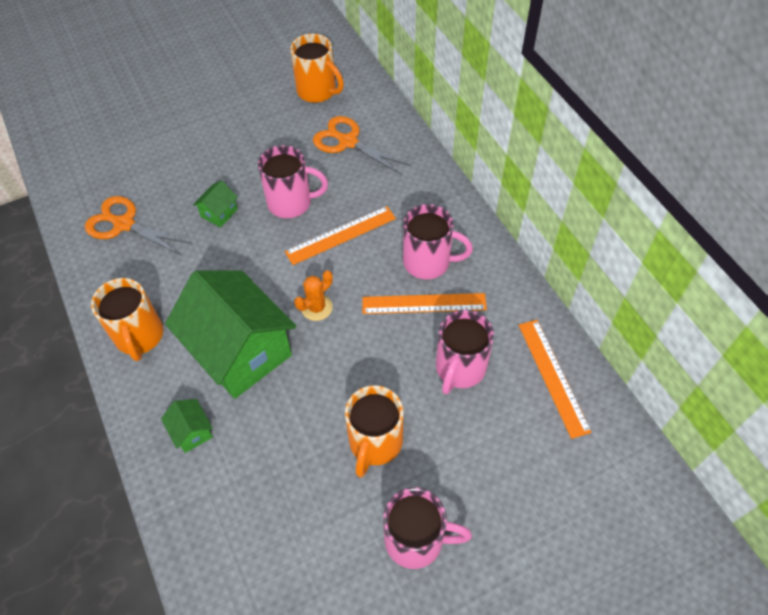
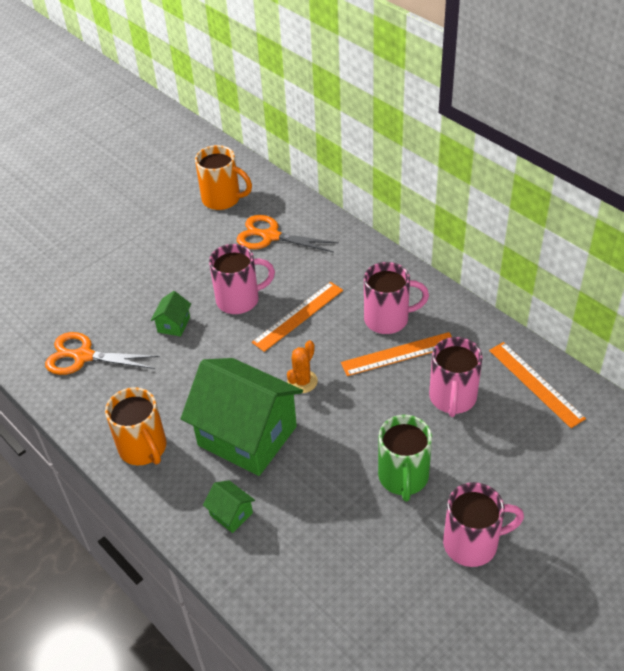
camera: 15 degrees left, 10 degrees down
(375, 443) = (403, 477): orange mug -> green mug

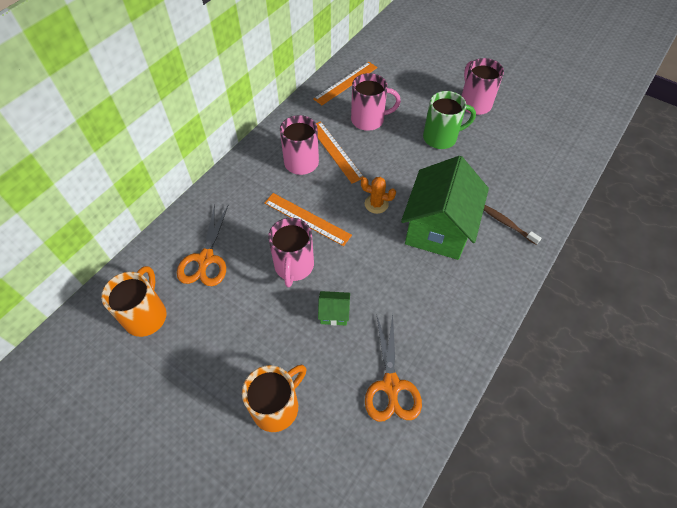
camera: 105 degrees left, 10 degrees up
(143, 448) = (475, 298): orange mug -> orange mug (277, 406)
(231, 514) = (507, 224): green house -> brown toothbrush
(239, 299) = (294, 266): pink mug -> pink mug turned 150 degrees counterclockwise

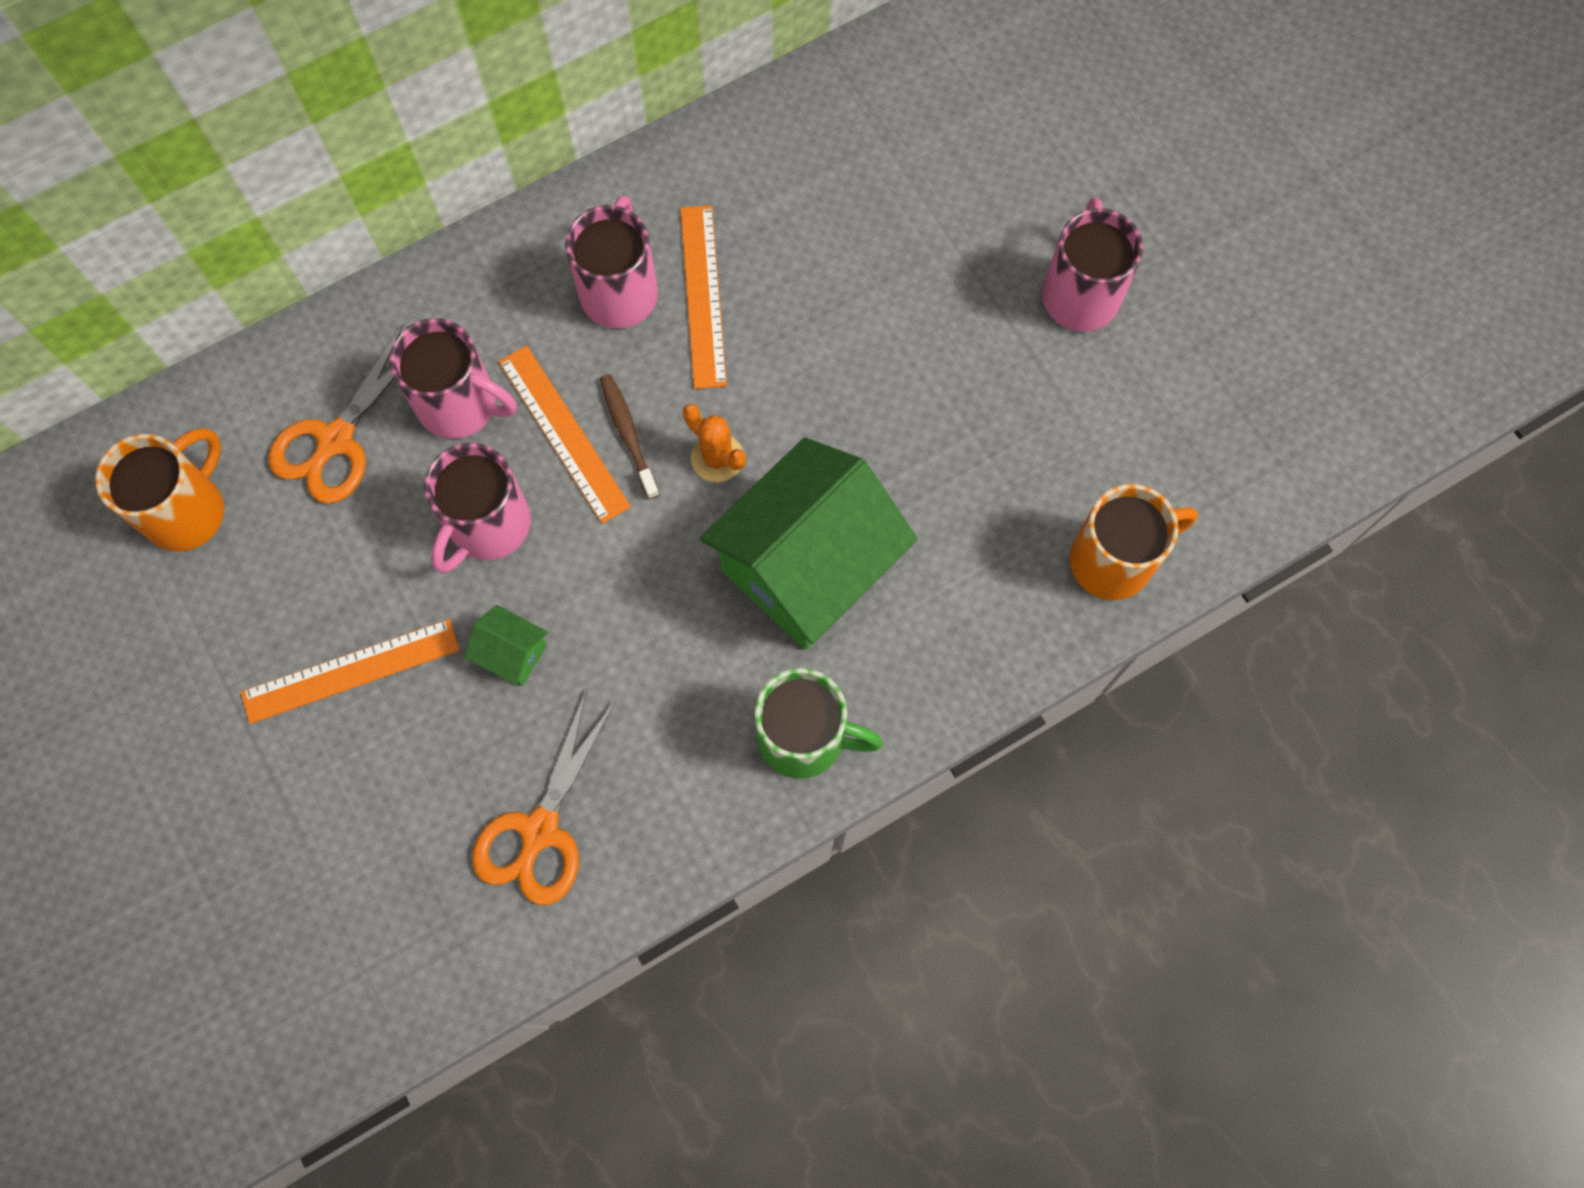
camera: 25 degrees right, 15 degrees up
(277, 406) = (331, 777): orange mug -> orange mug (1114, 560)
(346, 83) = (823, 121): orange ruler -> orange ruler (351, 671)
(369, 120) = (818, 243): pink mug -> pink mug (460, 405)
(441, 137) = (948, 354): green mug -> green mug (804, 738)
(507, 224) = (954, 617): brown toothbrush -> brown toothbrush (628, 435)

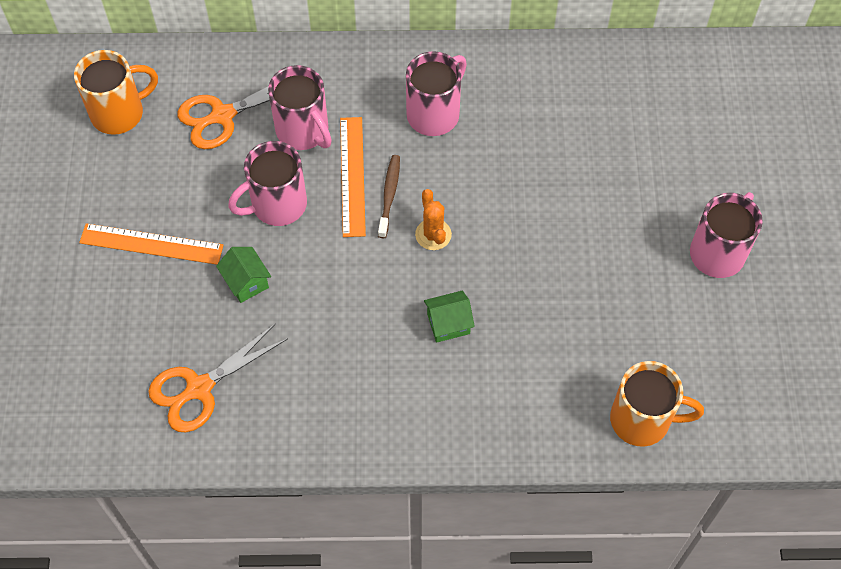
camera: 30 degrees right, 10 degrees down
(702, 296) = (482, 139): orange ruler -> none
(804, 738) = (385, 420): green mug -> none
(807, 567) = (448, 324): green house -> green house, size x0.40

